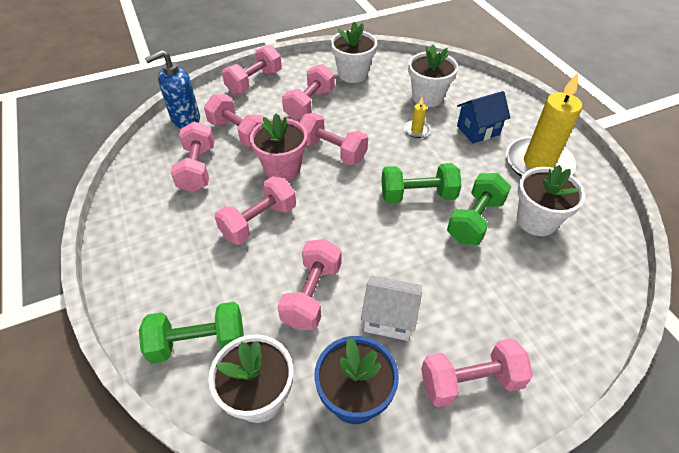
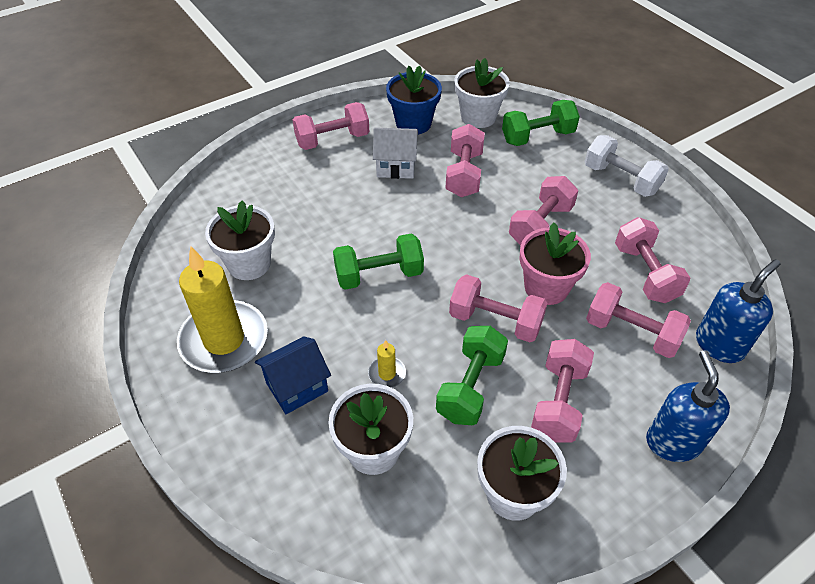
camera: 170 degrees right, 0 degrees up
(146, 262) = (621, 179): none -> white dumbbell
(254, 82) = (673, 442): pink dumbbell -> blue soap dispenser
(475, 220) = (316, 255): green dumbbell -> green dumbbell (470, 386)

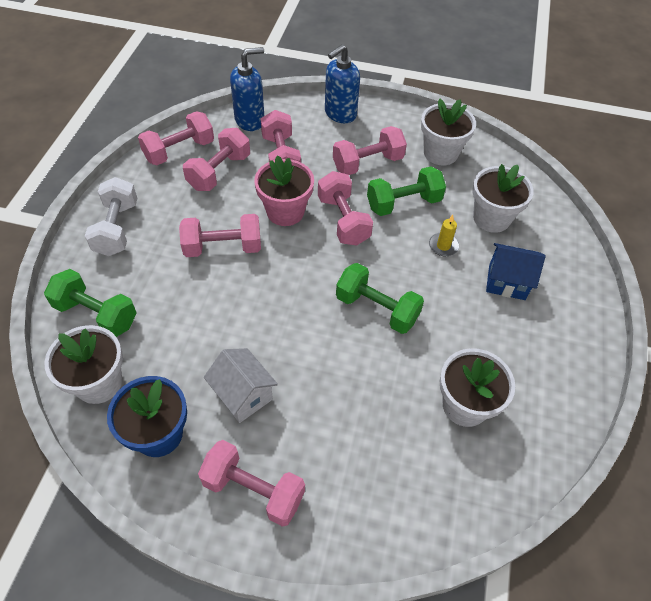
camera: 135 degrees left, 5 degrees up
(224, 340) = (533, 353): yellow candle -> none
(464, 174) = (205, 334): pink dumbbell -> pink dumbbell (179, 151)
(719, 345) = (250, 120): blue soap dispenser -> blue soap dispenser turned 150 degrees clockwise

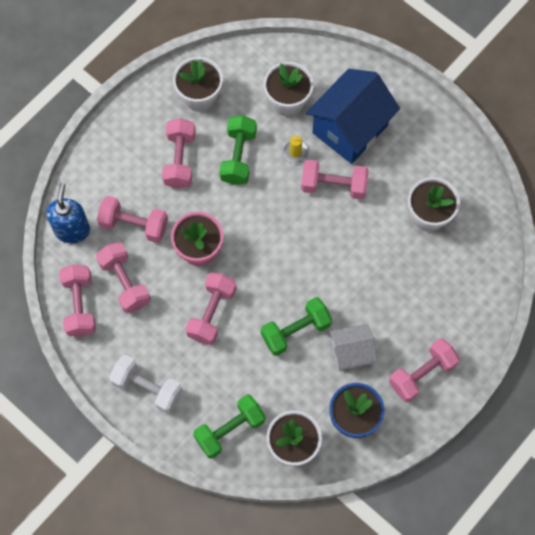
camera: 60 degrees left, 15 degrees up
(340, 114) = (106, 151): blue soap dispenser -> none
(343, 220) = (231, 211): pink dumbbell -> pink dumbbell (333, 186)
(377, 309) = (327, 230): green dumbbell -> green dumbbell (296, 331)
(507, 282) = (350, 129): blue house -> blue house, size x1.80

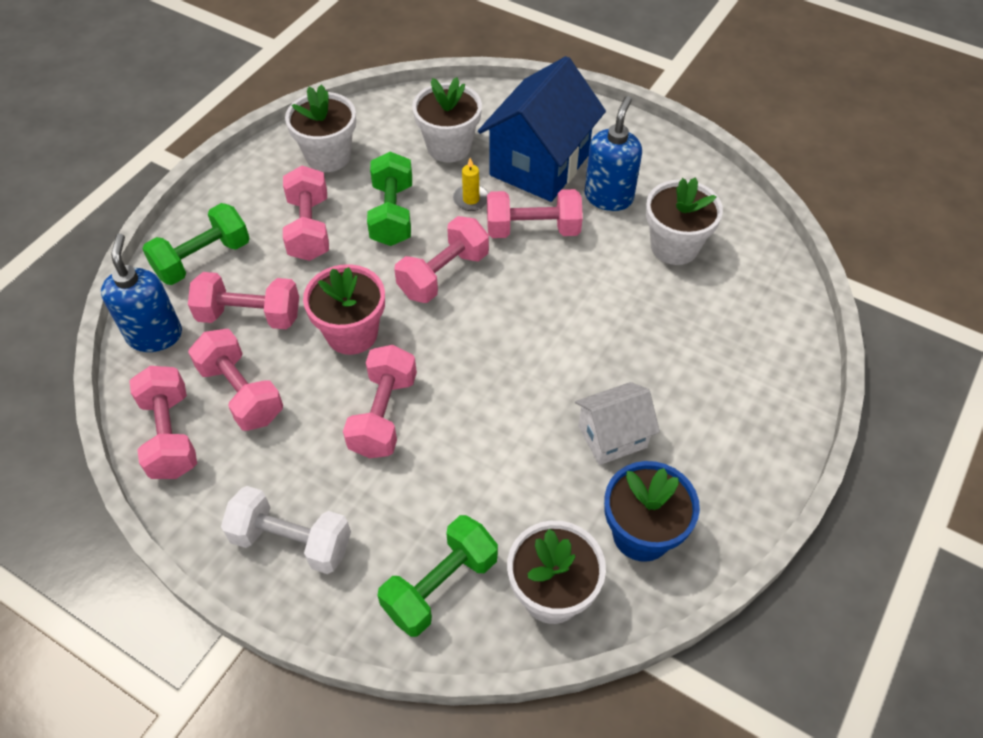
camera: 10 degrees left, 15 degrees down
(296, 331) = (519, 420): green dumbbell -> green dumbbell (203, 259)
(393, 166) = (609, 197): none -> blue soap dispenser
(422, 374) = (729, 450): pink dumbbell -> pink dumbbell (443, 274)

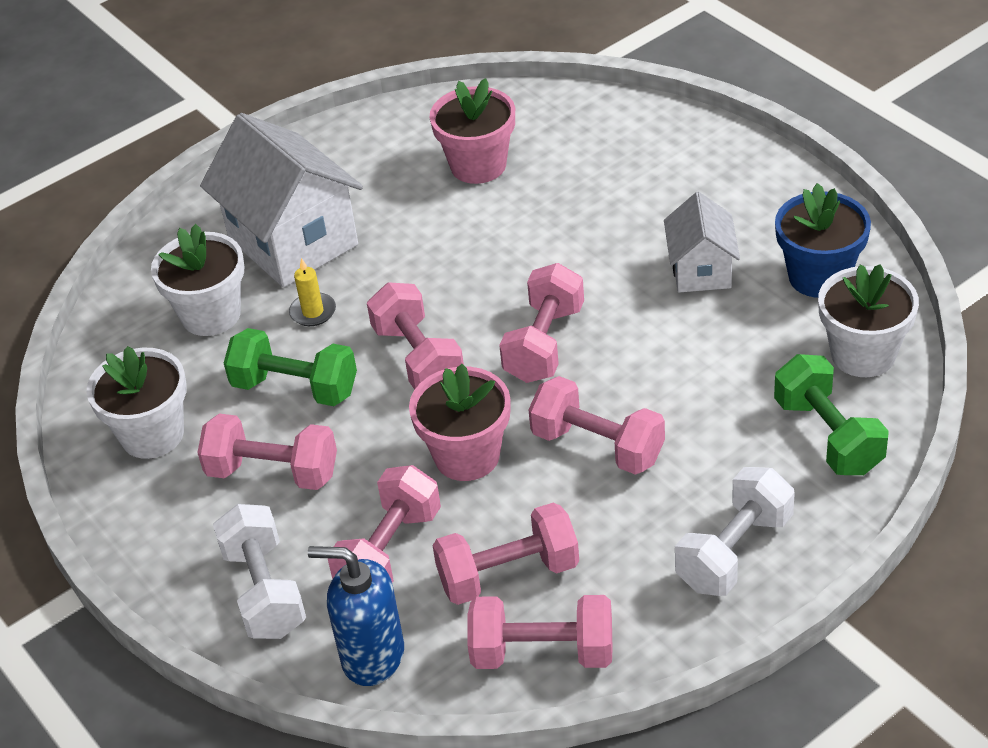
camera: 65 degrees left, 10 degrees down
(203, 259) = (264, 591): green dumbbell -> white dumbbell
(533, 229) = (391, 269): pink dumbbell -> pink dumbbell (544, 344)
(539, 165) = (293, 241): blue house -> white house
(609, 197) = (378, 197): blue soap dispenser -> none
(674, 246) = (478, 165): white flower pot -> pink flower pot

